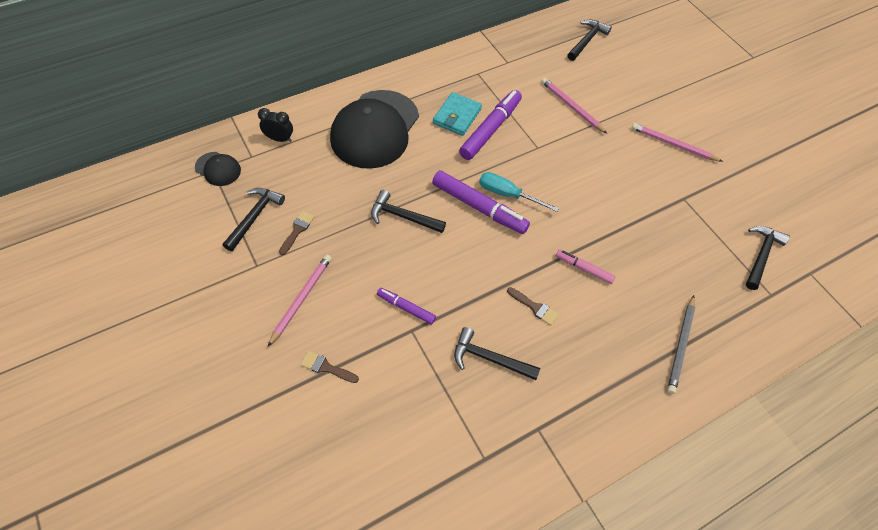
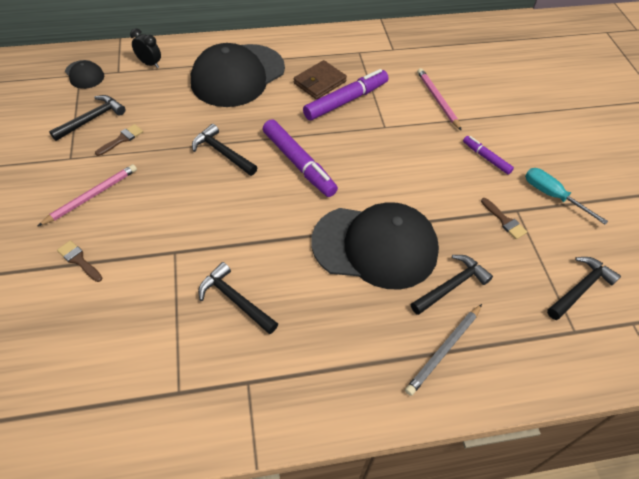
camera: 20 degrees right, 5 degrees down
(406, 308) = (180, 231): purple marker -> purple marker (486, 158)
(457, 116) = (319, 82): turquoise wallet -> brown wallet
(507, 194) = (333, 159): turquoise screwdriver -> turquoise screwdriver (552, 196)
(534, 307) = (306, 267): brown brush -> brown brush (504, 221)
(584, 269) = (375, 246): pink marker -> black cap
(587, 41) = (482, 48): black hammer -> black hammer (451, 286)
(673, 144) = (529, 158): pink pencil -> none

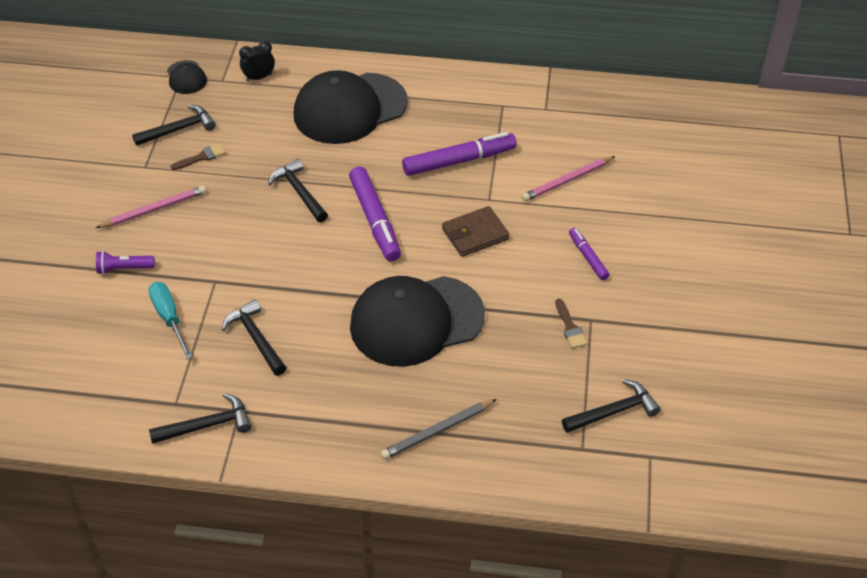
camera: 20 degrees right, 5 degrees down
(79, 260) = (124, 268): brown brush -> purple flashlight
(150, 64) = (259, 77): black clock -> black clock turned 75 degrees counterclockwise
(319, 82) = (439, 134): brown wallet -> brown wallet (475, 234)
(375, 246) = (416, 321): black cap -> black cap turned 135 degrees clockwise
(437, 100) = (567, 180): pink pencil -> pink pencil turned 120 degrees counterclockwise
(451, 286) = (476, 376): black hammer -> black hammer (207, 425)
(552, 196) = (641, 314): turquoise screwdriver -> turquoise screwdriver (169, 318)

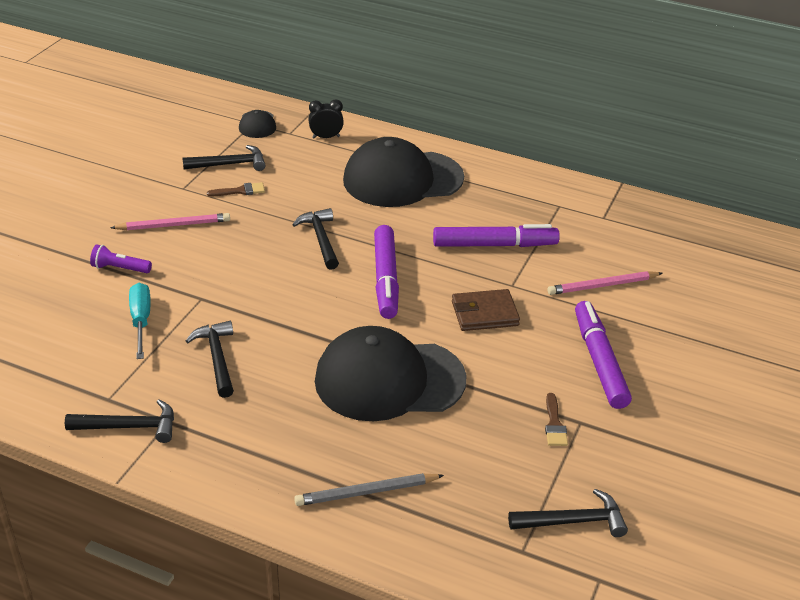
camera: 15 degrees right, 10 degrees down
(588, 257) = (599, 361): purple marker -> purple marker, size x1.84

